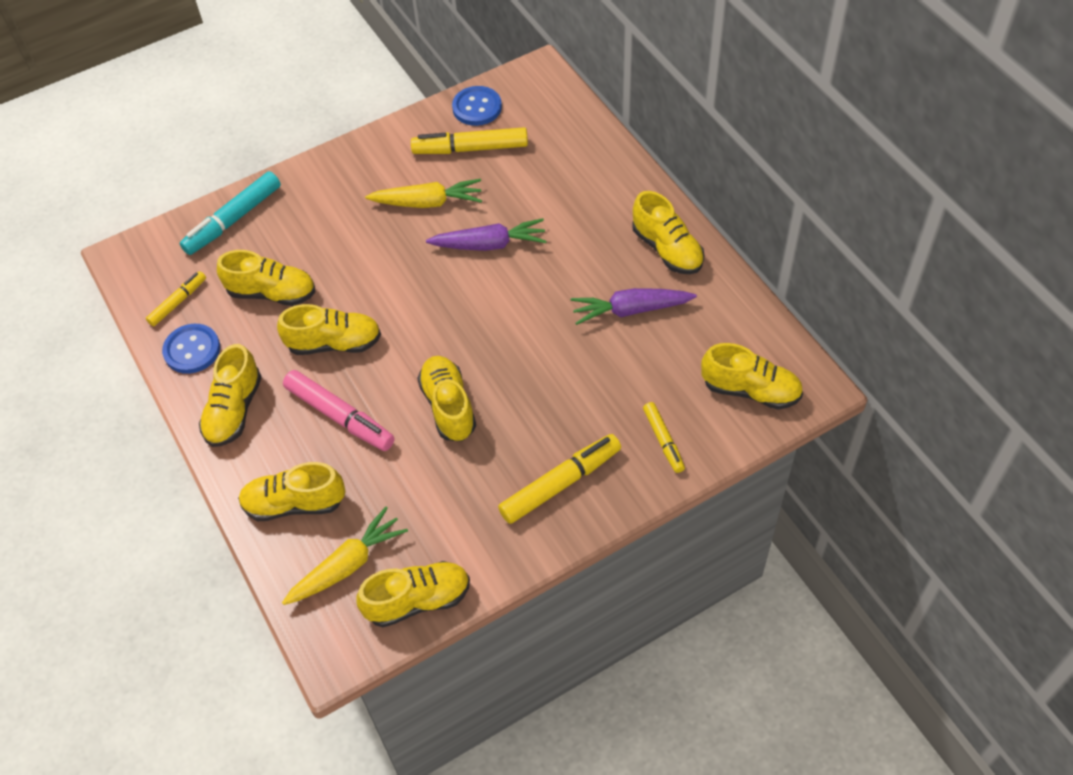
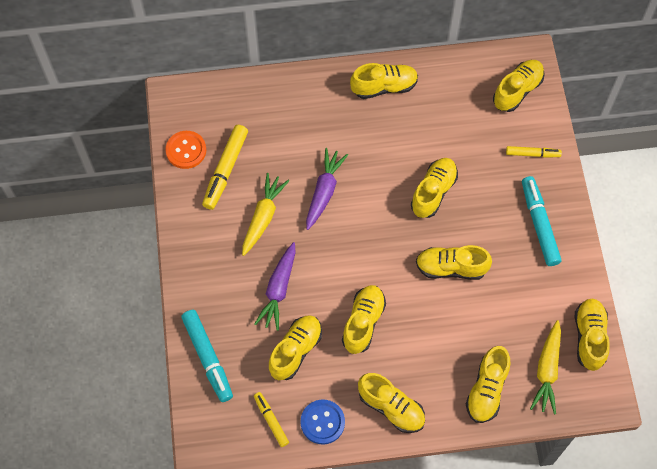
camera: 70 degrees left, 10 degrees up
(340, 417) = (428, 339): pink marker -> none
(348, 564) = (547, 371): yellow carrot -> yellow carrot turned 150 degrees counterclockwise
(477, 107) = (186, 150): blue button -> orange button
(546, 351) = (433, 192): none -> yellow shoe
(561, 484) = (539, 224): yellow marker -> turquoise marker
(630, 310) = (424, 130): purple carrot -> purple carrot (278, 290)

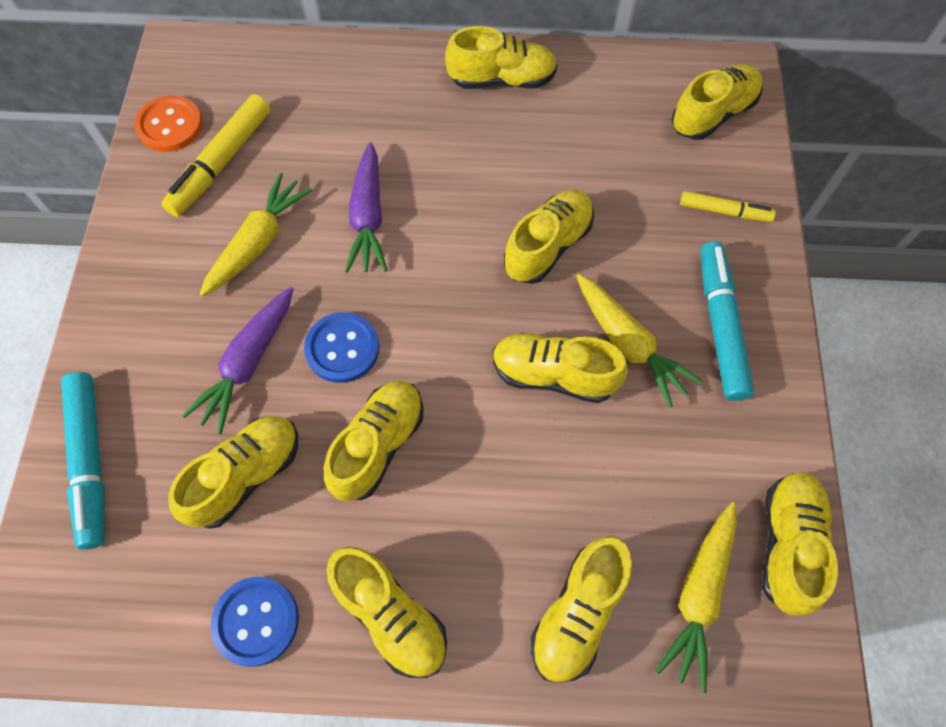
camera: 10 degrees right, 0 degrees up
(271, 420) = (164, 600): yellow marker -> none
(324, 191) = (368, 217): purple carrot -> purple carrot turned 150 degrees clockwise
(329, 272) = (342, 348): none -> blue button
(490, 243) = (629, 344): none -> yellow carrot

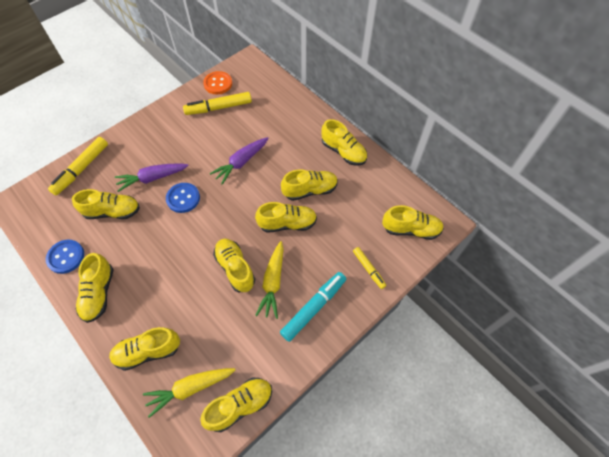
camera: 45 degrees right, 5 degrees down
(90, 462) = (81, 169): turquoise marker -> yellow marker
(259, 242) = (199, 142): yellow carrot -> none
(378, 445) = (157, 238): yellow shoe -> yellow shoe (310, 190)

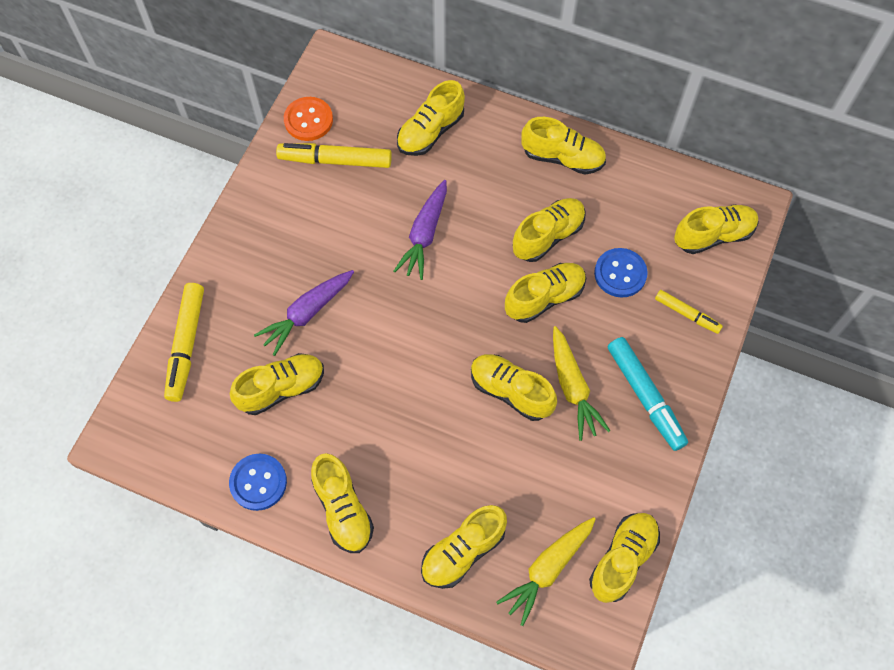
camera: 25 degrees left, 5 degrees up
(183, 198) = (373, 324): blue button -> blue button (620, 274)
(218, 108) = (335, 160): yellow marker -> yellow marker turned 45 degrees clockwise
(278, 112) = (430, 132): none -> yellow shoe
(314, 308) = (645, 397): turquoise marker -> turquoise marker turned 135 degrees clockwise

